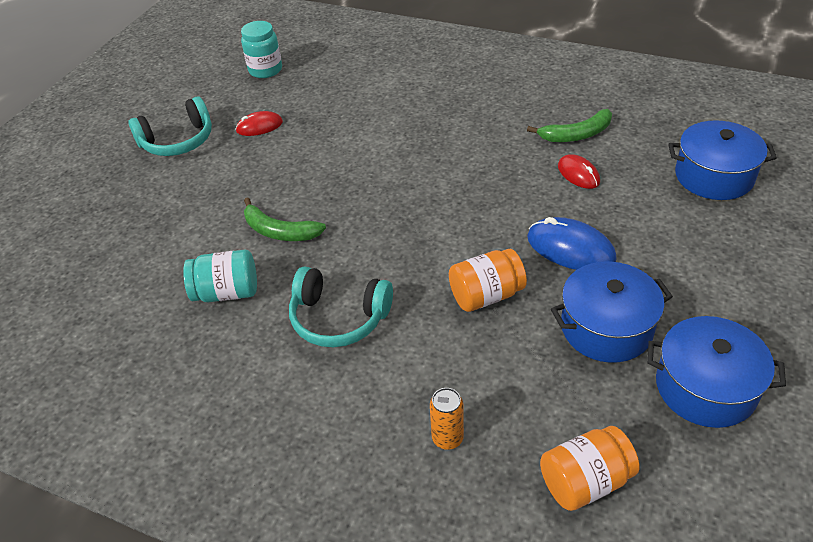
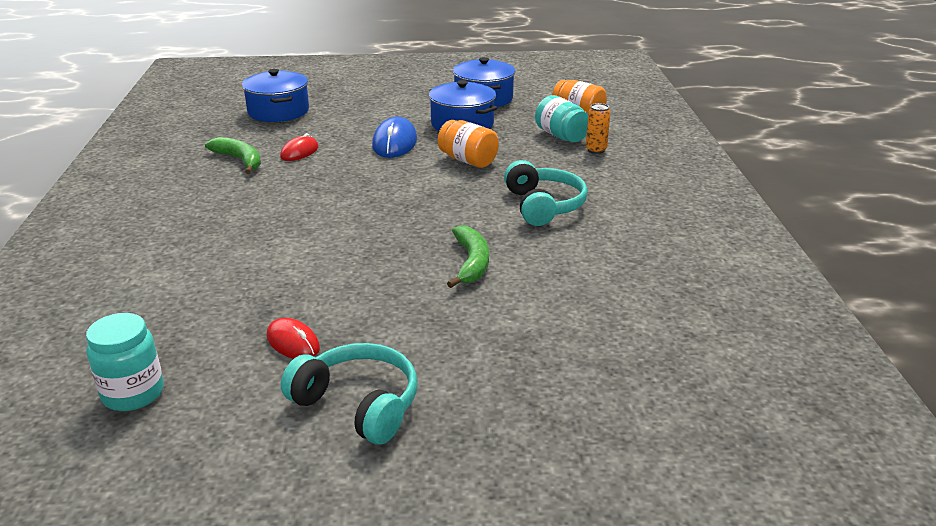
camera: 120 degrees left, 15 degrees down
(227, 292) = (570, 263): turquoise jar -> turquoise jar (561, 136)

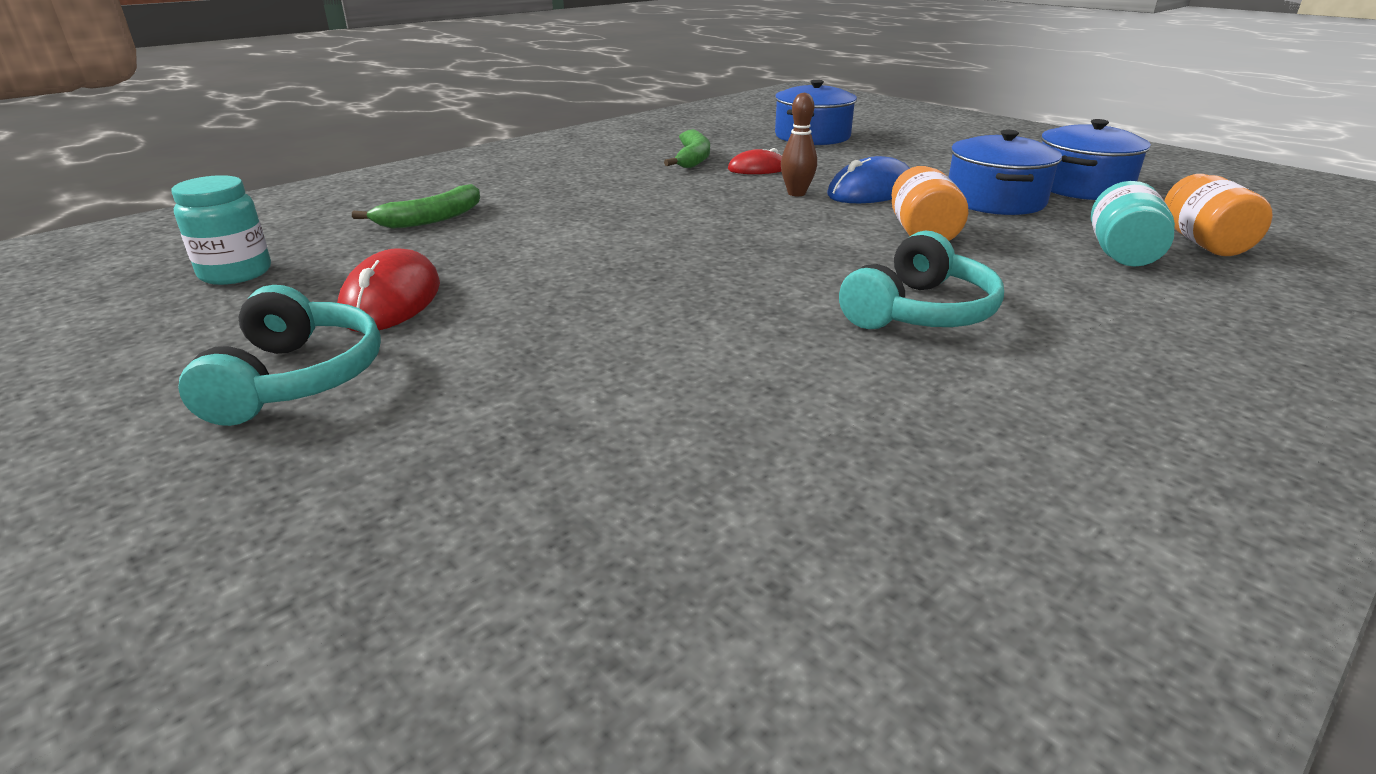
camera: 50 degrees right, 0 degrees up
(293, 342) = (391, 300): red mouse -> red mouse, size x1.60
(359, 161) = (796, 193): none -> brown bowling pin
(471, 263) = (692, 323): green banana -> green banana (431, 219)
(596, 150) = (1150, 287): orange can -> none

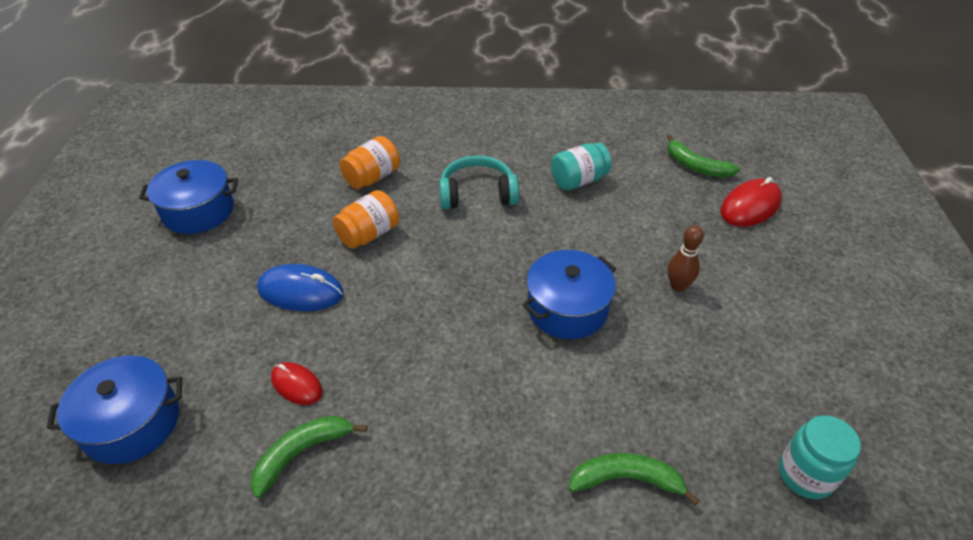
camera: 135 degrees left, 15 degrees up
(296, 379) = (777, 316): turquoise headphones -> none
(391, 300) = (708, 361): red mouse -> red mouse (750, 206)
(652, 595) = (695, 166): none -> green banana
(796, 193) = (344, 323): brown bowling pin -> brown bowling pin (678, 286)
(995, 200) = (268, 233): blue pot -> blue pot (567, 308)
(1122, 254) = (330, 166): turquoise jar -> turquoise jar (578, 180)
(1203, 243) = (283, 150): orange jar -> orange jar (372, 177)

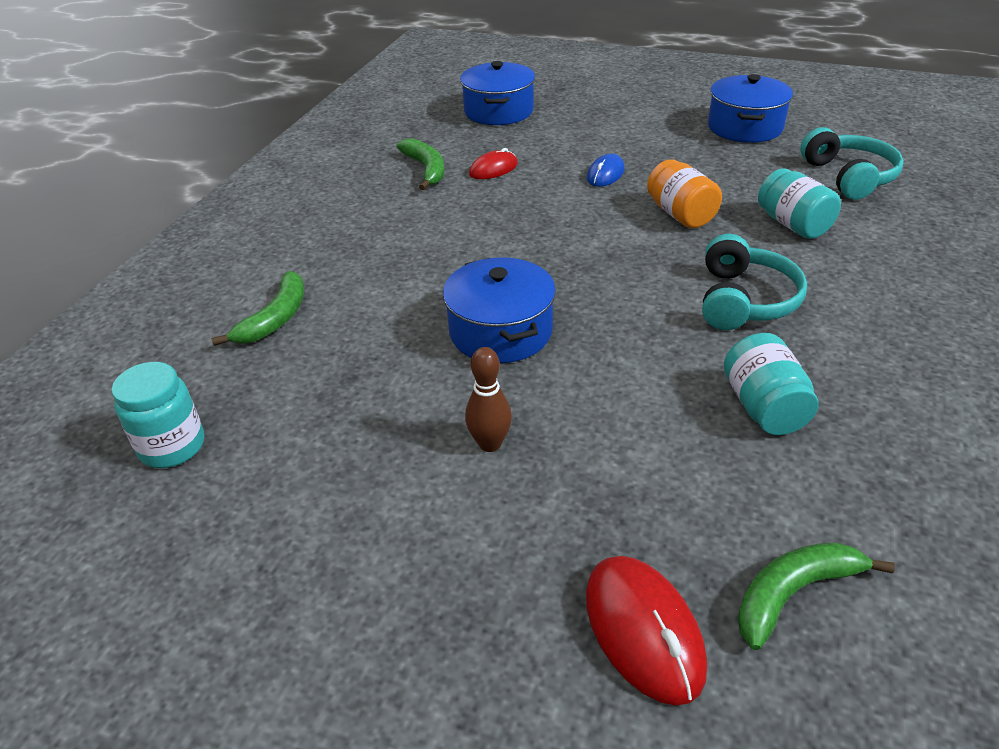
camera: 110 degrees right, 5 degrees down
(293, 154) = (849, 177): none -> turquoise headphones
(301, 291) = (605, 174): blue mouse -> blue mouse, size x0.63
(372, 177) = (793, 225): orange jar -> turquoise jar

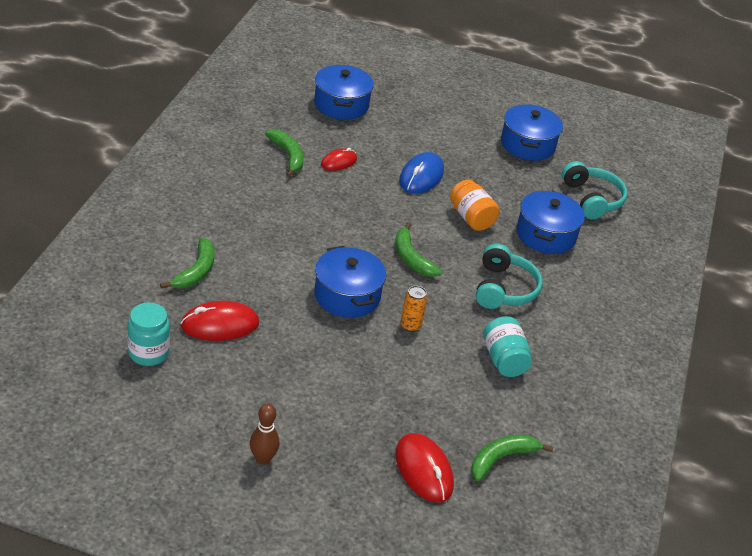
camera: 10 degrees left, 0 degrees up
(296, 392) = (220, 325): none -> red mouse
(490, 444) = (342, 368): brown bowling pin -> brown bowling pin (263, 459)
(597, 272) = (411, 258): none -> green banana
(602, 367) = (410, 326): none -> orange can
(605, 174) = (421, 176): blue mouse -> blue mouse, size x1.60
(793, 225) = (545, 235): turquoise jar -> blue pot

